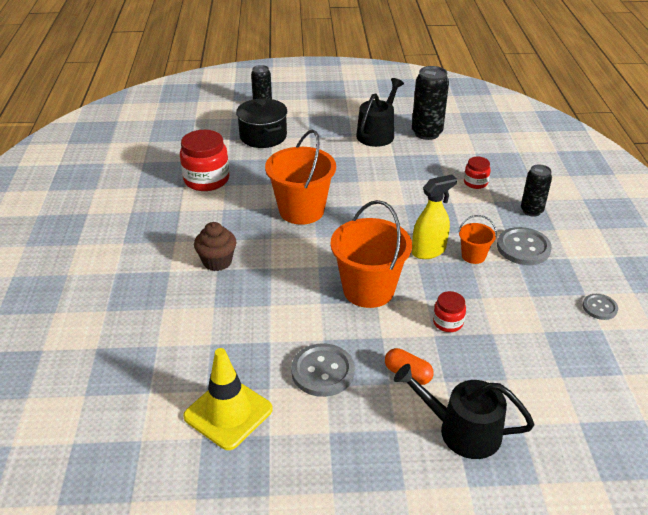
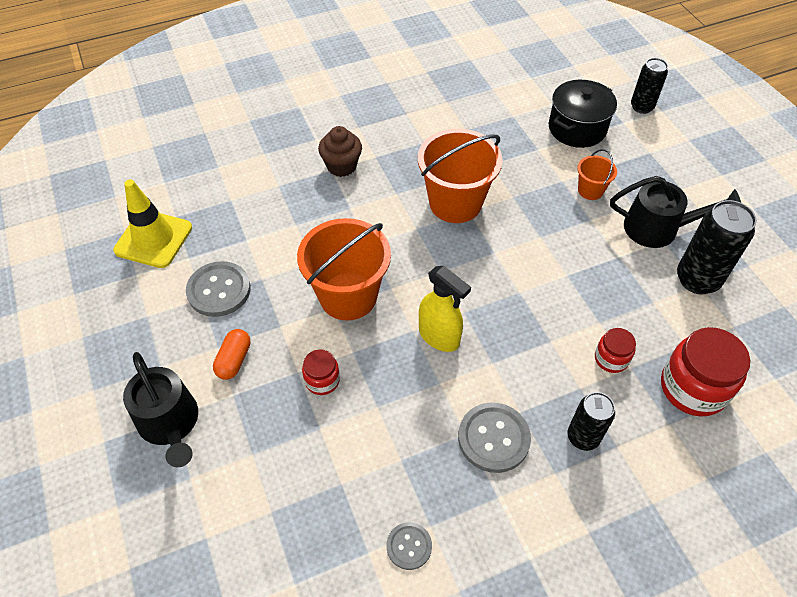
camera: 70 degrees right, 15 degrees up
(206, 180) = (467, 113): red jar -> red jar (693, 388)
(462, 430) = (170, 423): black watering can -> black watering can turned 150 degrees clockwise
(473, 256) = (451, 384): orange bucket -> orange bucket (590, 190)

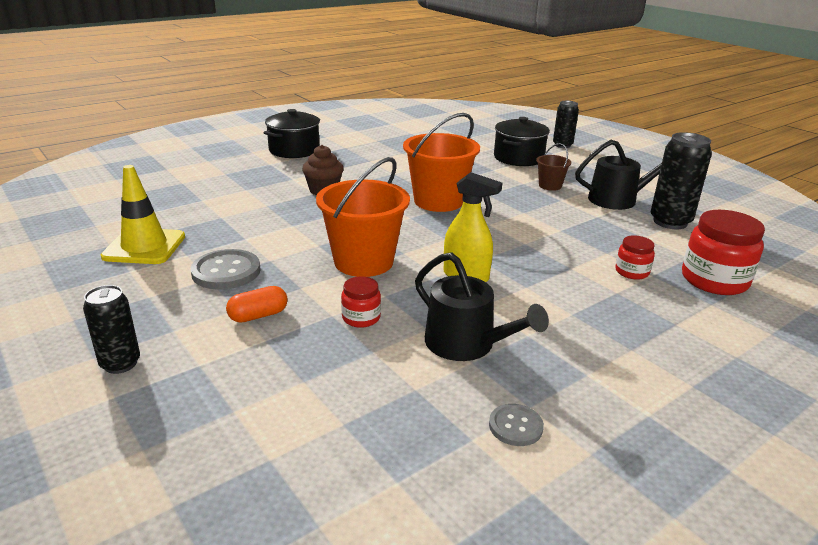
camera: 15 degrees left, 25 degrees down
(170, 423) = (196, 371): black watering can -> black watering can (466, 344)
(234, 360) = (258, 315): orange capsule -> orange capsule turned 60 degrees clockwise
(330, 82) = (294, 150): none -> black pot
(493, 438) = (557, 334): grey button -> none
(583, 437) = (641, 322): black can -> black can (120, 364)
(590, 190) = (550, 186): orange bucket -> brown bucket

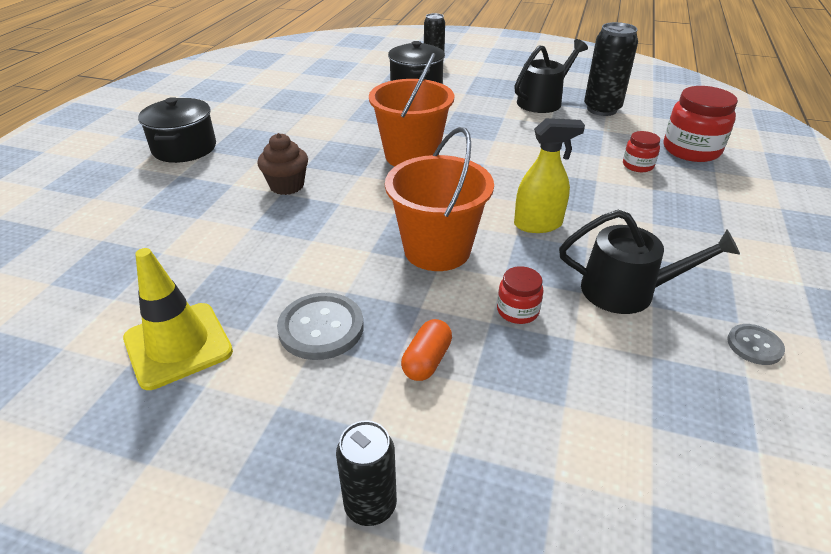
camera: 35 degrees left, 10 degrees up
(550, 186) = (478, 106): brown bucket -> none

